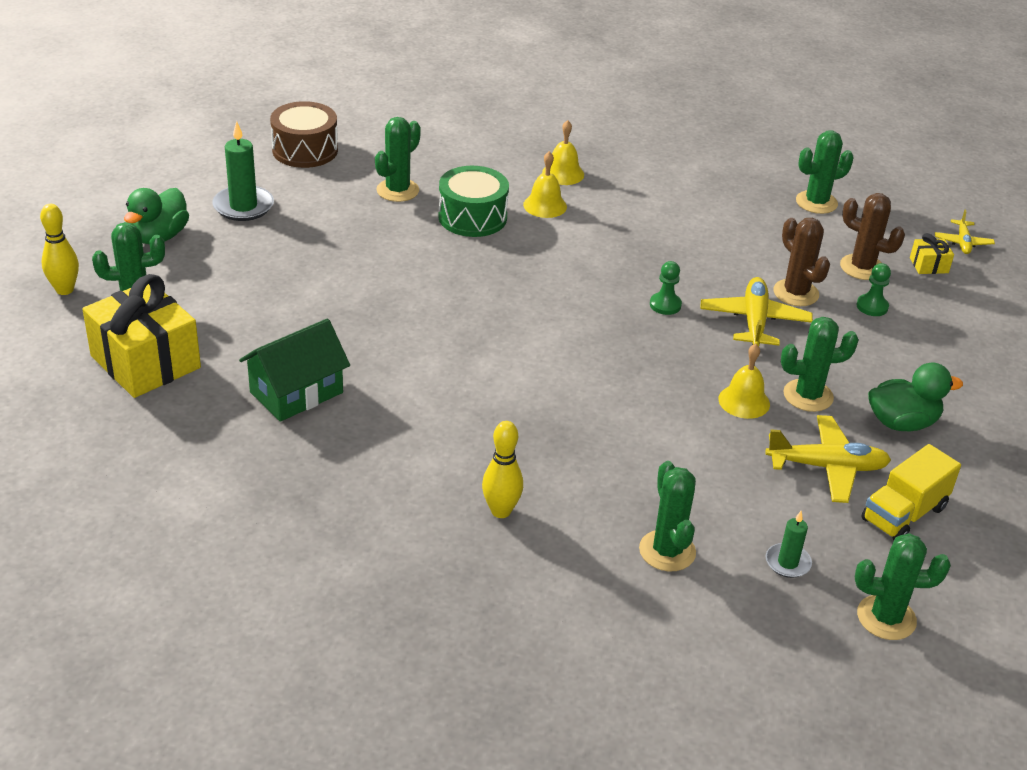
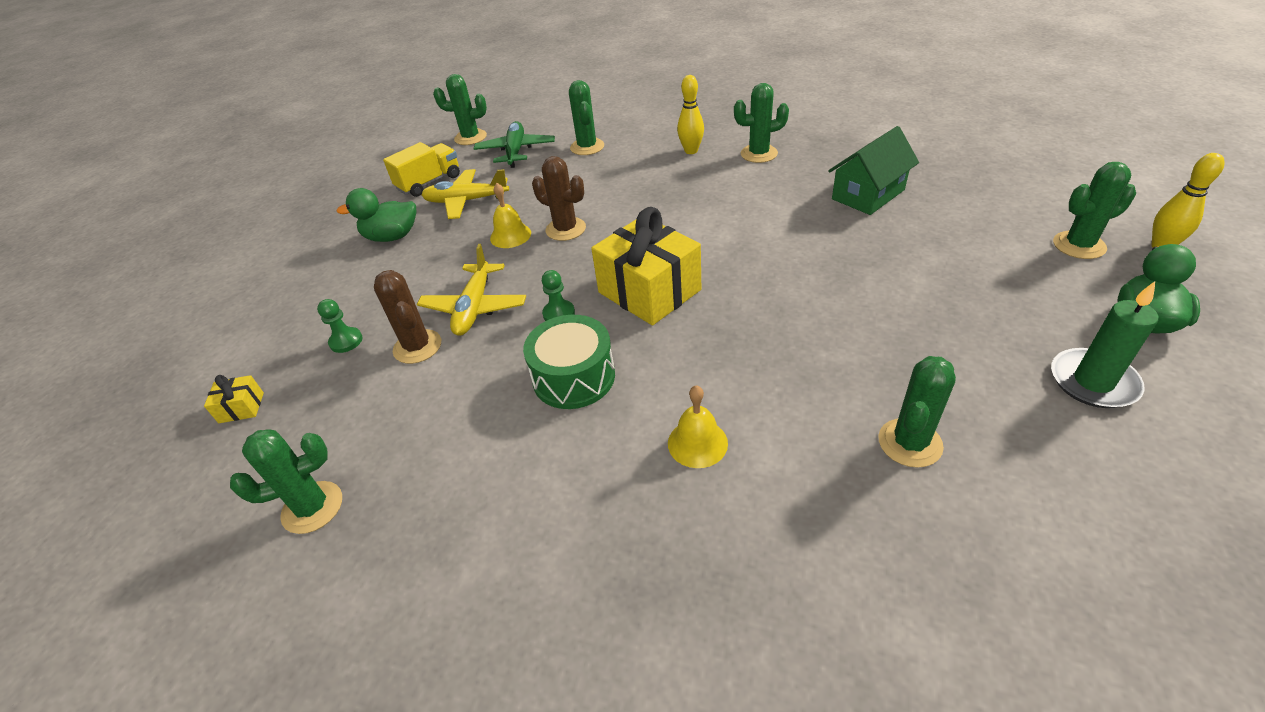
camera: 175 degrees left, 5 degrees up
(145, 362) = (1009, 198): yellow gift -> yellow gift (649, 291)
(305, 150) = (1110, 518): brown drum -> none
(472, 217) = (788, 406): green drum -> green drum (574, 377)
(563, 173) = (678, 520): yellow bell -> none
(787, 562) = (516, 151): green candle -> green plane
(808, 396) = (456, 246): green cactus -> green cactus (759, 154)
(862, 267) = (323, 393): brown cactus -> brown cactus (565, 229)
(962, 242) = (167, 453): yellow plane -> none

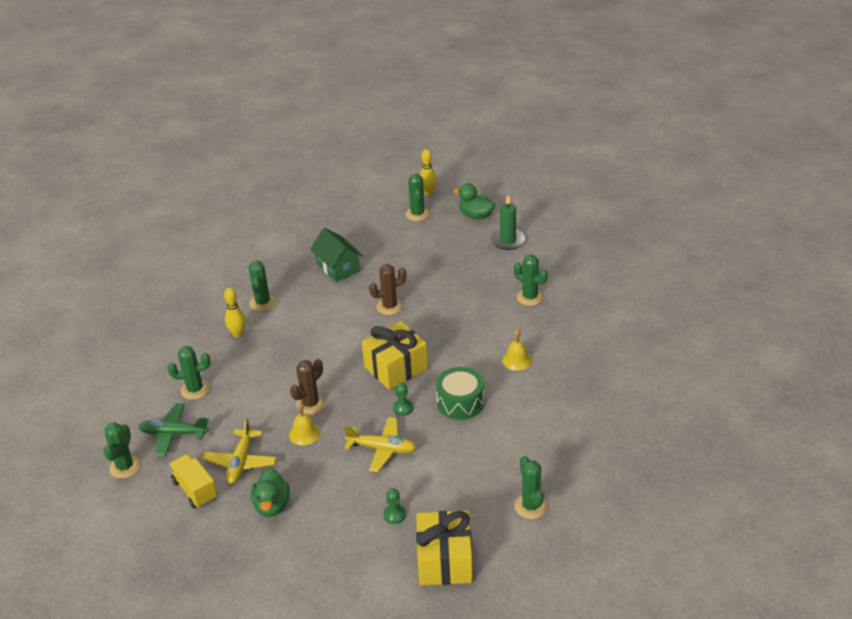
camera: 85 degrees left, 5 degrees down
(241, 407) = (445, 560): yellow gift -> yellow gift, size x2.36
(417, 347) = (412, 475): brown cactus -> brown cactus (390, 306)

